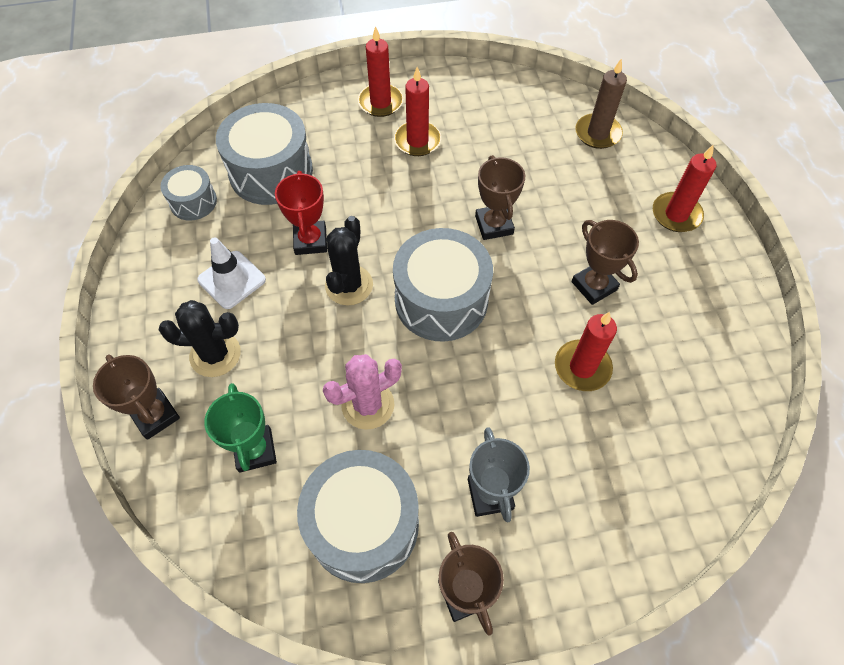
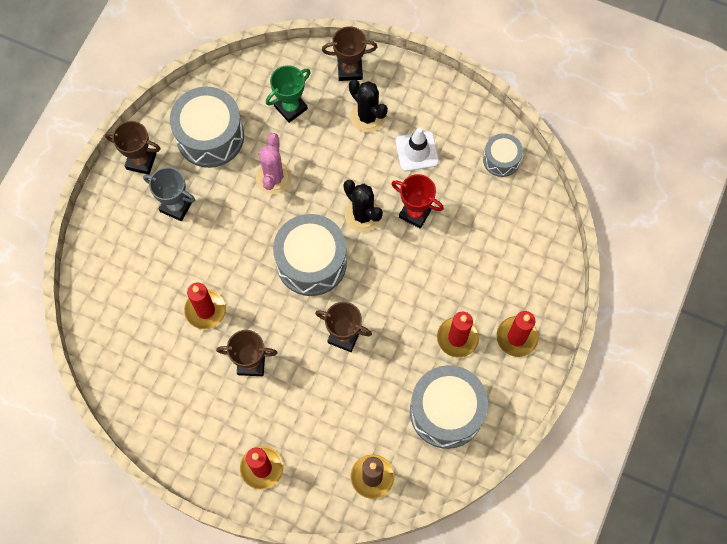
camera: 125 degrees right, 10 degrees up
(215, 354) = (367, 117): black cactus -> black cactus turned 75 degrees counterclockwise
(255, 450) = (291, 108): green trophy -> green trophy turned 60 degrees counterclockwise
(271, 172) = (496, 221): grey drum -> grey drum (446, 412)

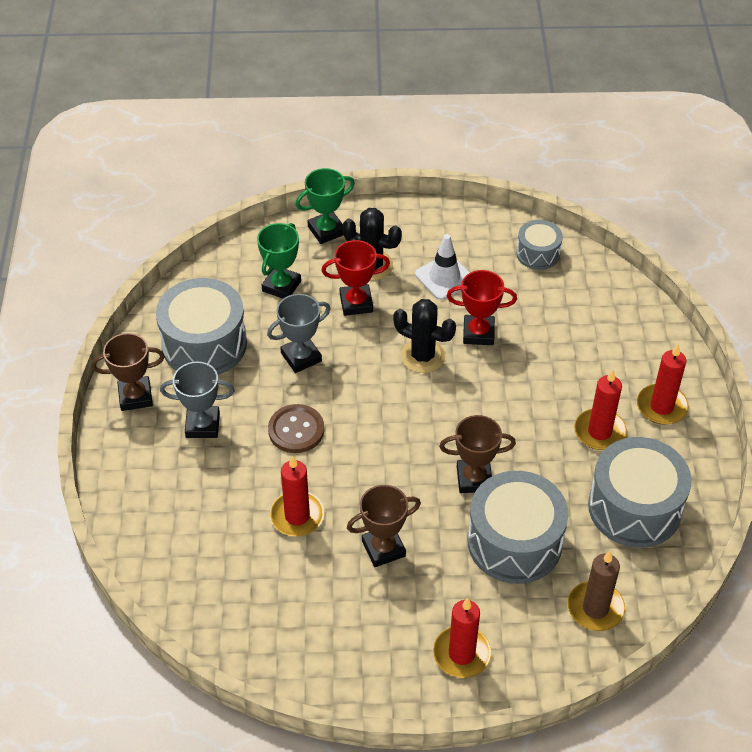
camera: 25 degrees left, 20 degrees down
(239, 239) = (296, 430): none -> brown button
(274, 178) = (301, 357): pink cactus -> grey trophy
(311, 262) = (392, 421): grey drum -> grey drum (514, 542)
(338, 146) = (356, 303): none -> red trophy
(350, 70) = (326, 230): brown trophy -> green trophy

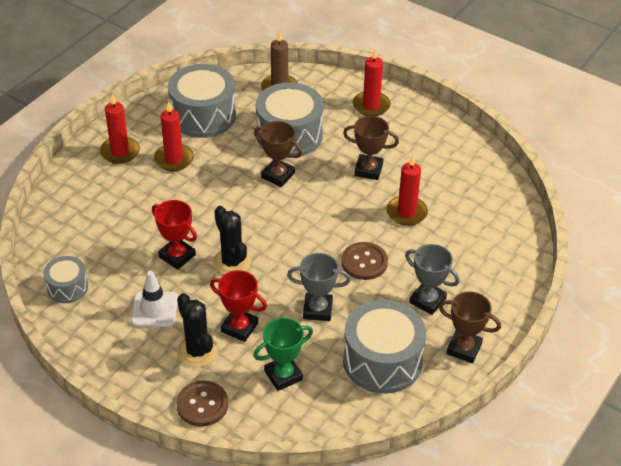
camera: 145 degrees left, 5 degrees down
(326, 230) = (202, 405): green trophy -> brown button

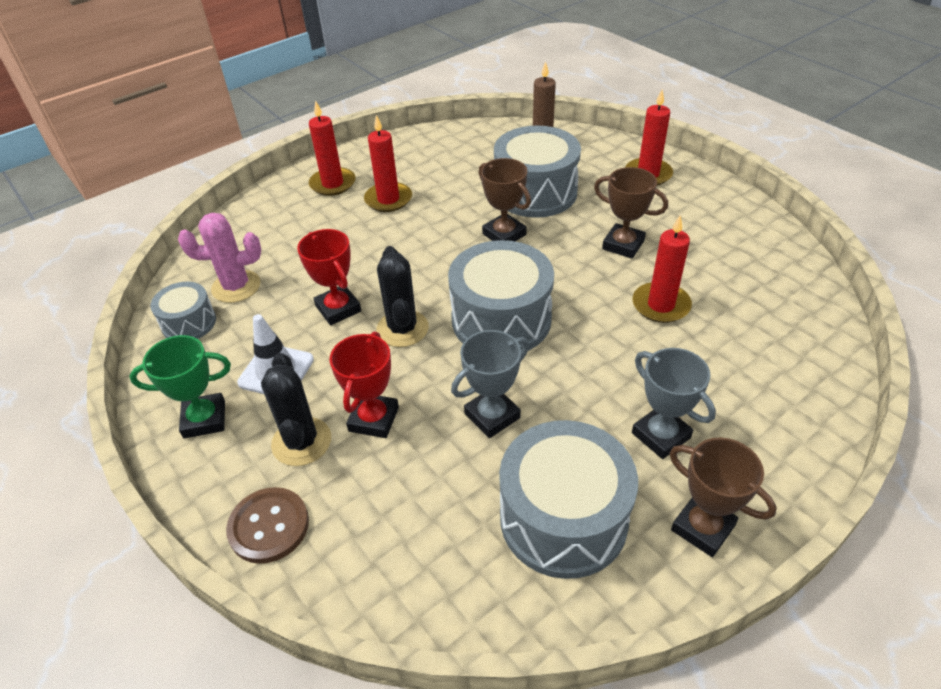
camera: 20 degrees right, 0 degrees up
(88, 253) = (236, 286): none -> pink cactus
(203, 116) = (443, 160): grey drum -> grey drum (501, 319)
(239, 327) = (373, 419): red trophy -> red trophy turned 60 degrees clockwise
(283, 375) = (404, 506): green trophy -> green trophy (204, 419)
(317, 310) = (492, 416): grey trophy -> grey trophy turned 60 degrees counterclockwise
(364, 262) = (581, 361): brown button -> none

